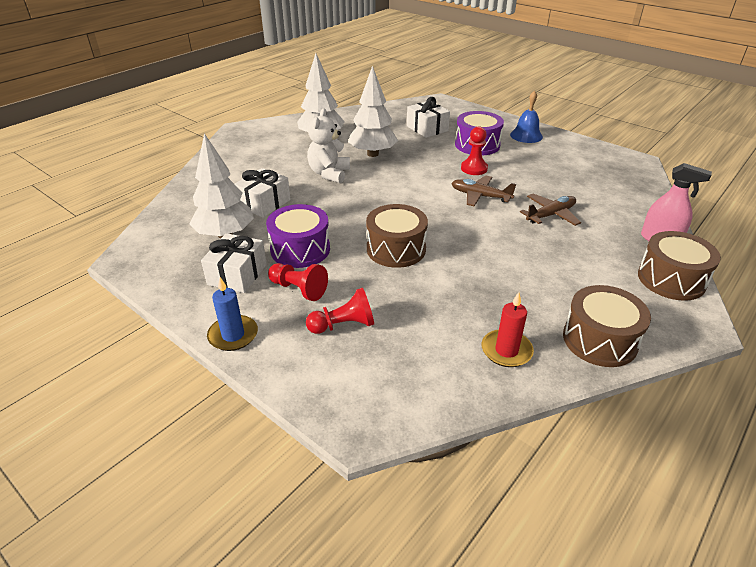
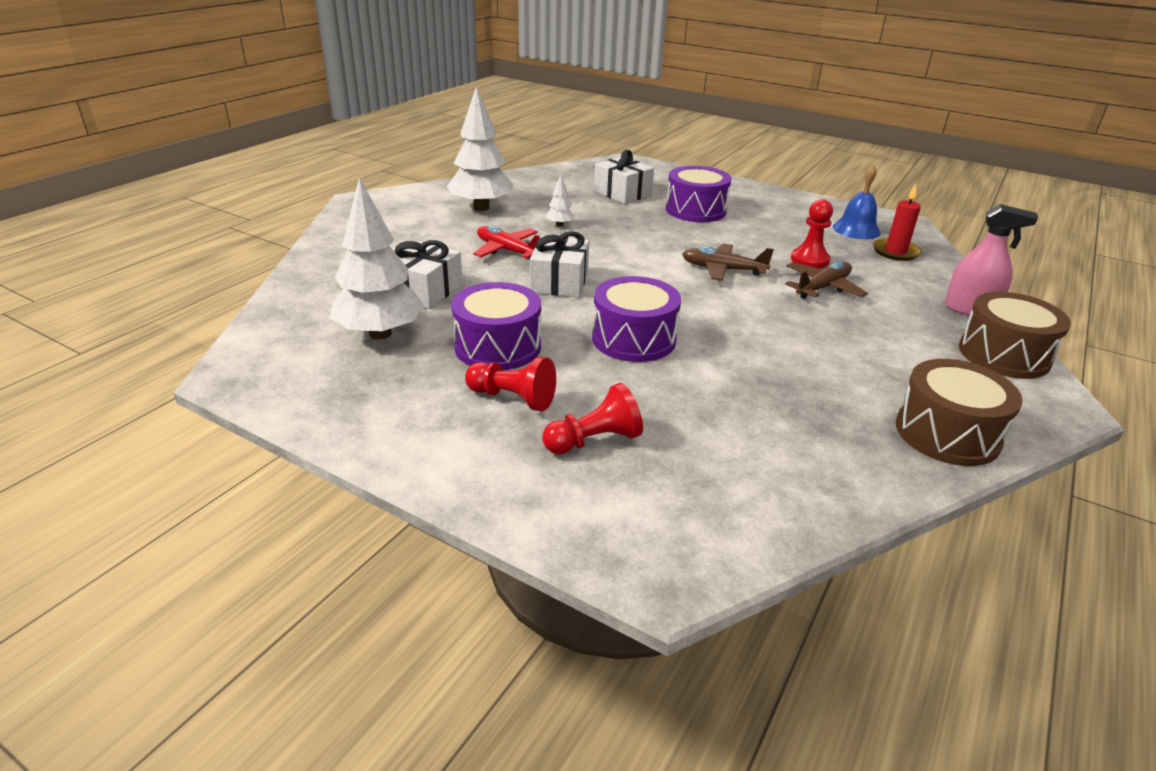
camera: 10 degrees left, 5 degrees down
(233, 335) = (434, 466): blue candle -> none
(237, 274) = (414, 384): white gift -> white gift (559, 282)
(329, 174) = (507, 251): white teddy bear -> red plane
(372, 154) = (559, 225): white tree -> white tree, size x0.43
(396, 249) = (633, 339): brown drum -> purple drum
(474, 168) = (702, 238): red pawn -> red pawn (810, 260)
(506, 350) = (832, 456): red candle -> red candle (895, 252)
(526, 135) = (754, 198): blue bell -> blue bell (856, 229)

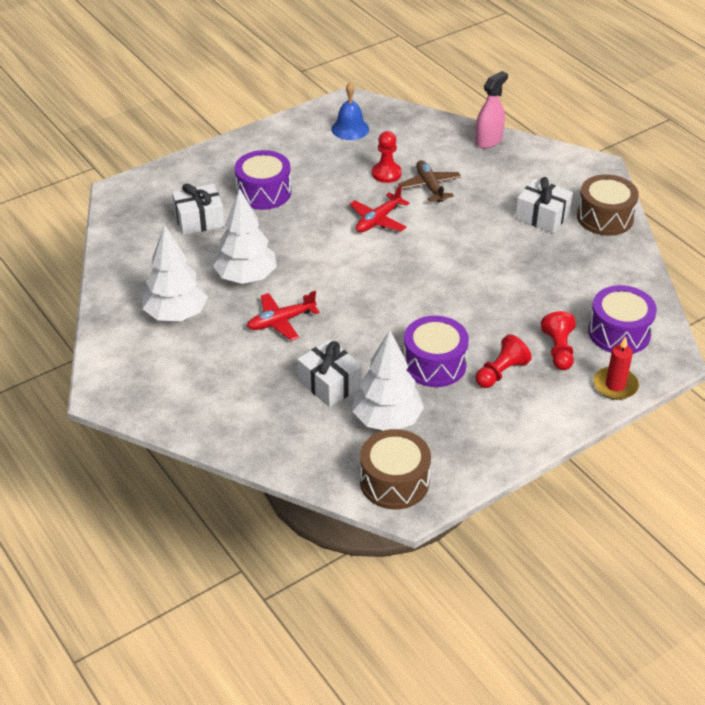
camera: 65 degrees left, 10 degrees up
(559, 225) = (246, 278): white tree -> white tree, size x2.33
(559, 282) = (353, 308): white gift -> white gift (542, 216)
(633, 339) = (455, 298): purple drum -> purple drum (619, 332)
(722, 270) = (378, 220): brown plane -> red plane
(895, 252) = (396, 129): red candle -> red candle (615, 385)
(1003, 355) = (543, 157): brown drum -> brown drum (394, 482)

